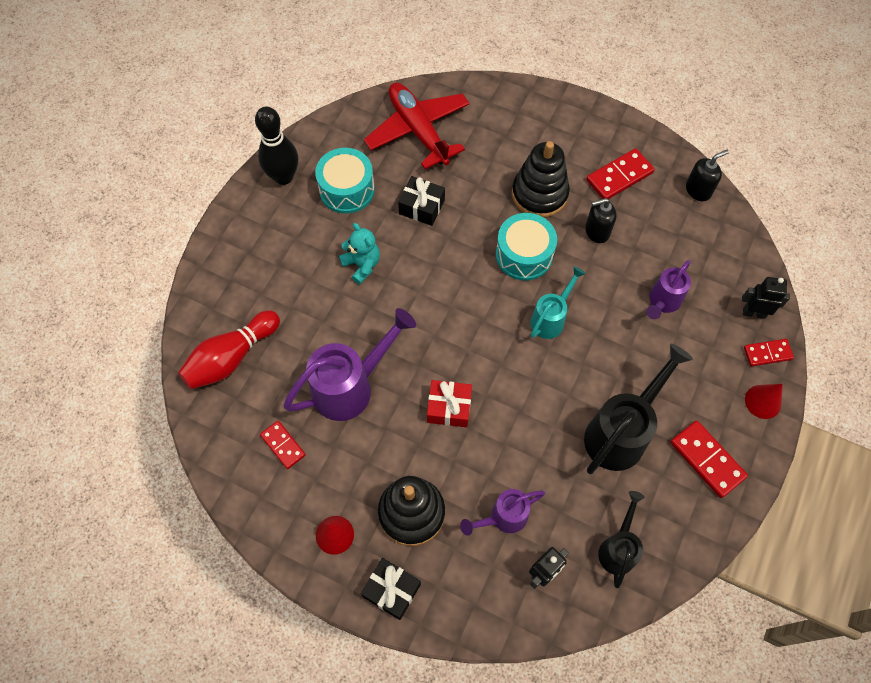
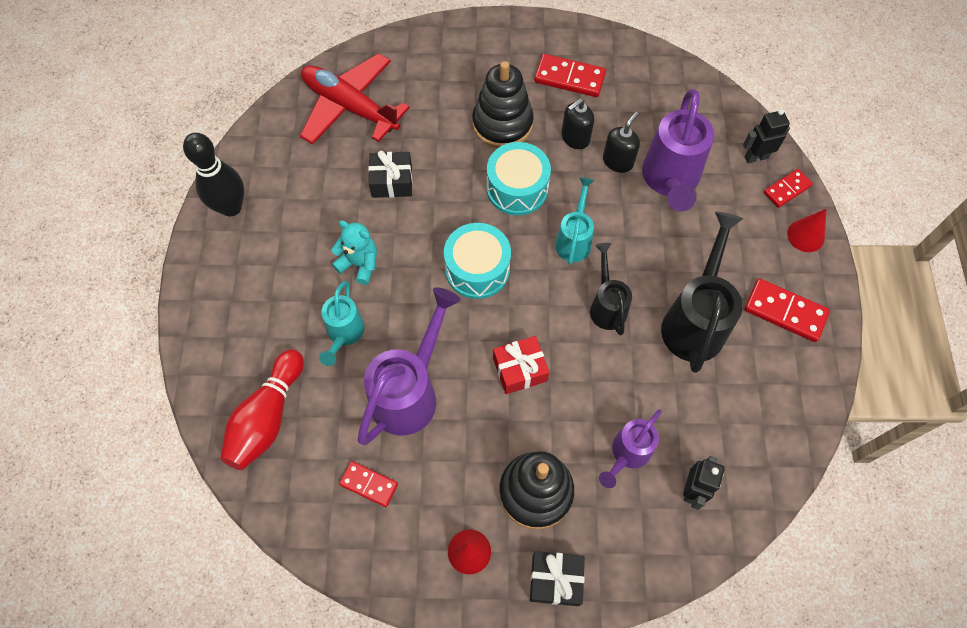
camera: 25 degrees left, 0 degrees up
(322, 317) = (344, 334): none -> turquoise watering can
(347, 189) = (305, 194): turquoise drum -> turquoise drum (477, 269)
(618, 548) = (749, 433): black watering can -> black watering can (606, 306)
(619, 176) = (569, 78): red domino -> red domino turned 75 degrees clockwise
(662, 302) = (670, 181): purple watering can -> purple watering can, size x1.70
(698, 190) = (648, 63): black soap dispenser -> black soap dispenser (618, 161)

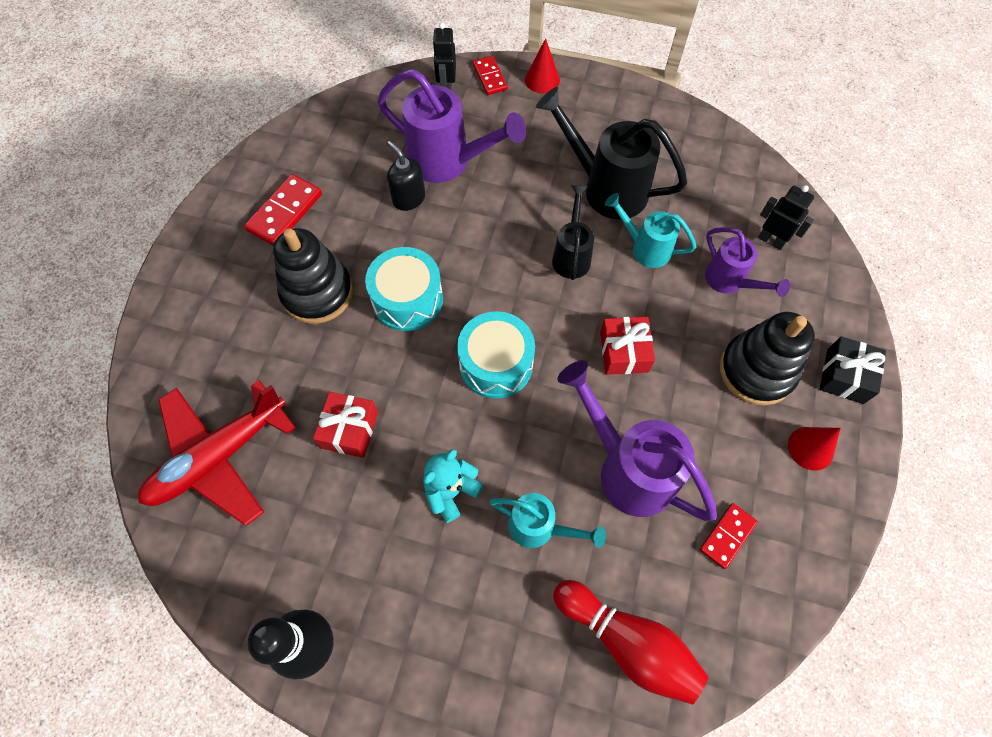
camera: 75 degrees left, 0 degrees up
(392, 181) = (349, 429): black gift -> red gift
(574, 239) = (488, 263): turquoise watering can -> turquoise watering can (645, 248)
(575, 138) = (365, 228): black soap dispenser -> none
(606, 306) = (571, 255): black watering can -> black watering can turned 90 degrees clockwise
(785, 311) = (613, 119): red domino -> none

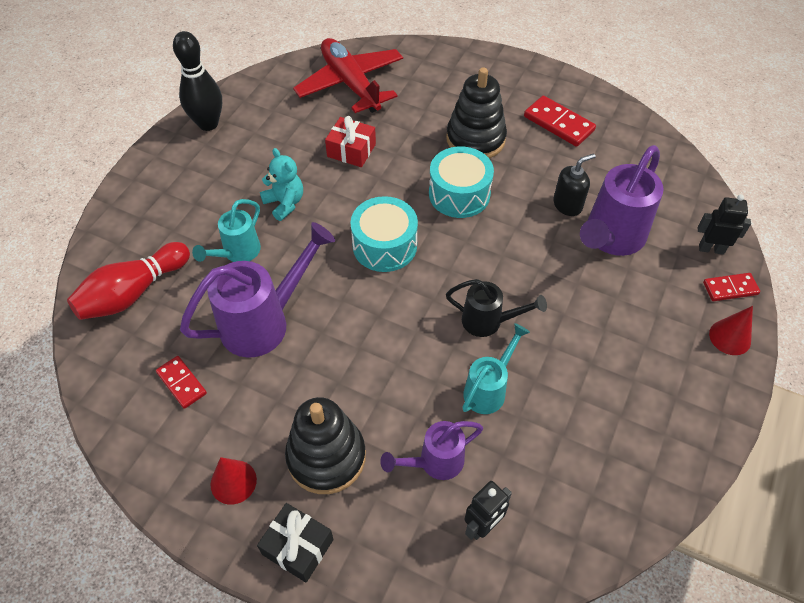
camera: 100 degrees right, 10 degrees down
(605, 188) = (570, 369): black watering can -> none
(624, 352) = (374, 343): red gift -> none

